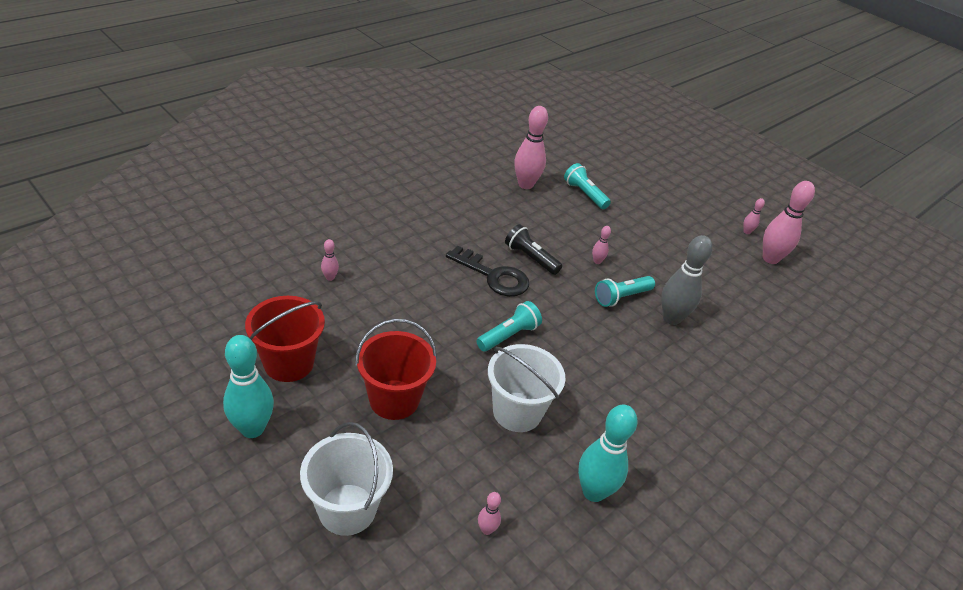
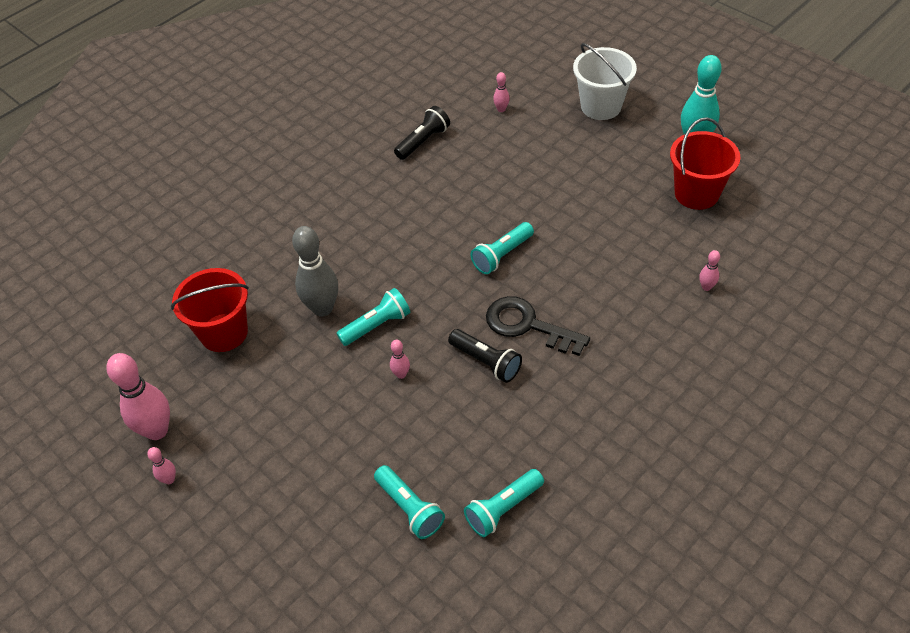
camera: 175 degrees left, 10 degrees up
(394, 399) = (594, 179): red bucket -> red bucket (224, 332)
(517, 412) = (487, 187): white bucket -> none
(525, 185) = (503, 509): pink bowling pin -> turquoise flashlight
(593, 492) = (423, 141): turquoise bowling pin -> black flashlight

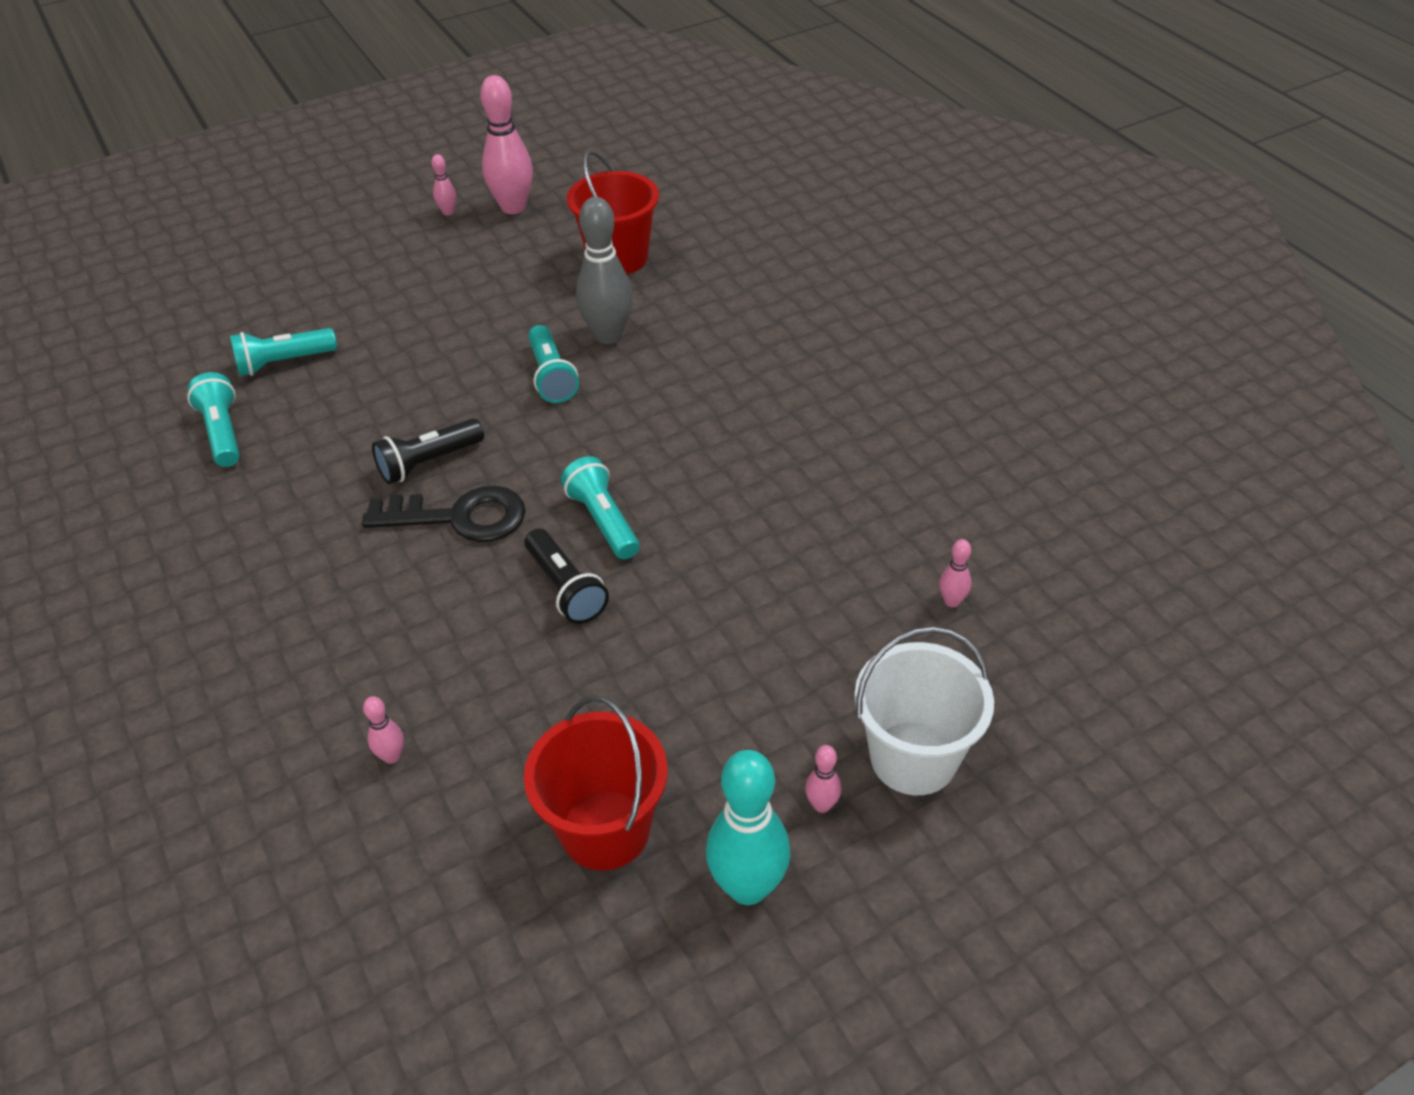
camera: 105 degrees right, 5 degrees down
(401, 374) = (462, 385): pink bowling pin -> pink bowling pin (822, 805)
(423, 141) = (899, 483): black flashlight -> black flashlight (566, 588)
(528, 325) = (459, 517): black key -> black key turned 45 degrees clockwise

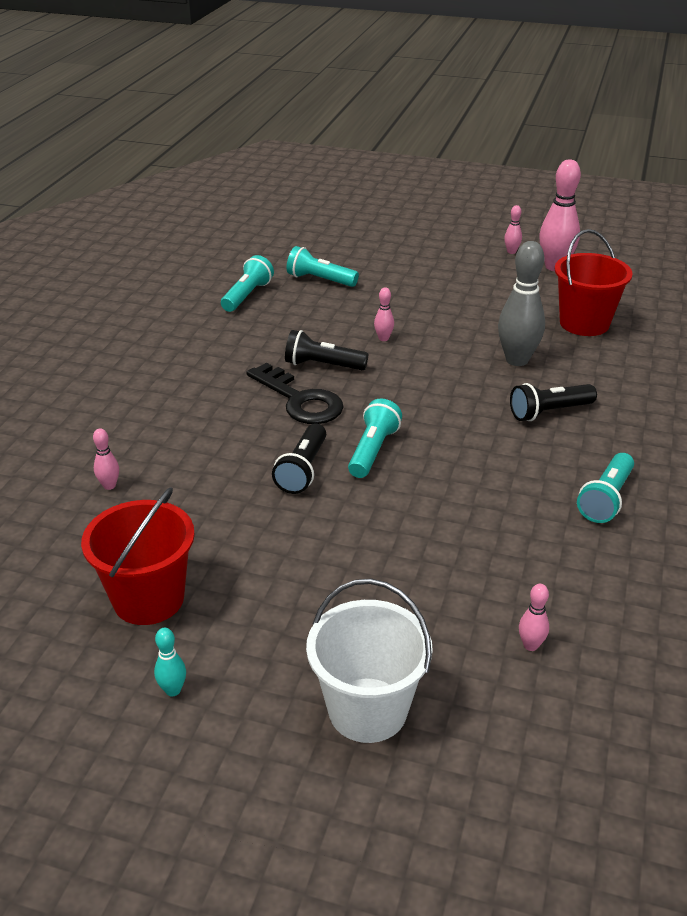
camera: 45 degrees right, 10 degrees down
(551, 376) = (451, 362): turquoise flashlight -> turquoise flashlight (606, 499)
(703, 373) = (549, 412): none -> black flashlight
(748, 887) = (173, 690): turquoise bowling pin -> turquoise bowling pin, size x0.46
(822, 805) = (275, 686): pink bowling pin -> pink bowling pin (383, 338)

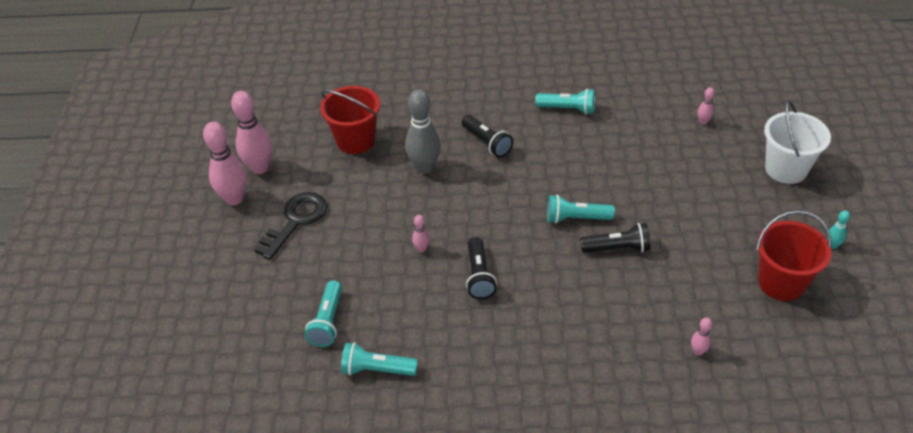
camera: 105 degrees left, 10 degrees up
(299, 400) = (535, 275): black key -> black key (296, 221)
(511, 252) = (234, 199): pink bowling pin -> pink bowling pin, size x2.19

